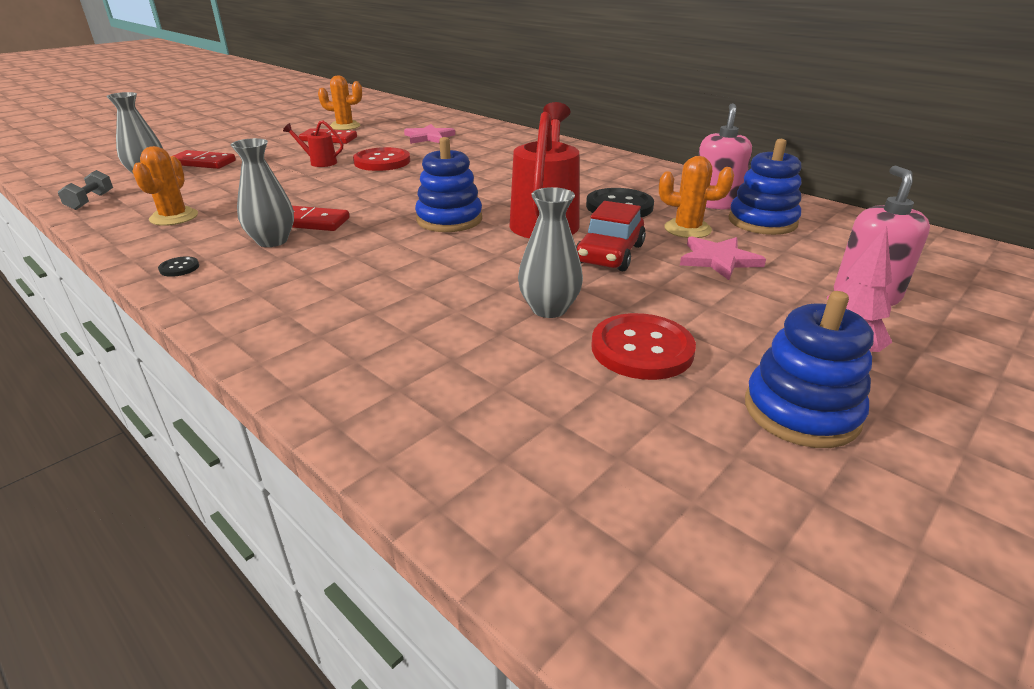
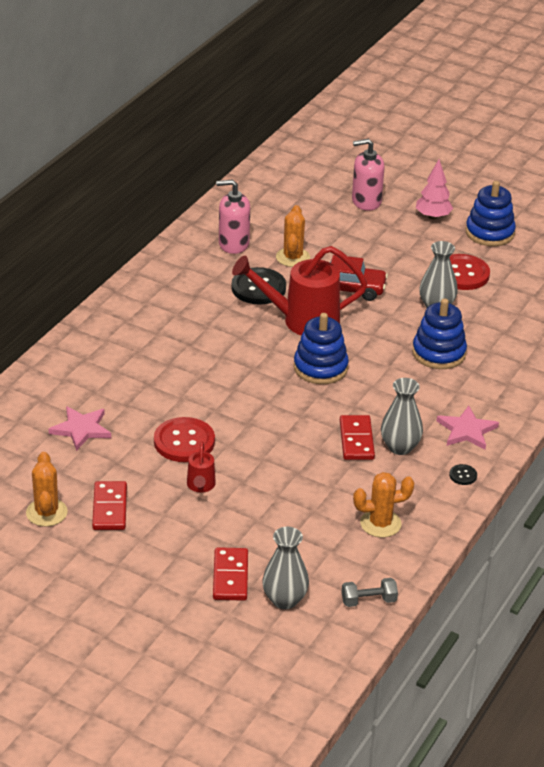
camera: 105 degrees left, 5 degrees up
(718, 260) = (340, 247): pink star -> pink star (467, 430)
(762, 222) = (265, 226): blue stacking toy -> blue stacking toy (439, 353)

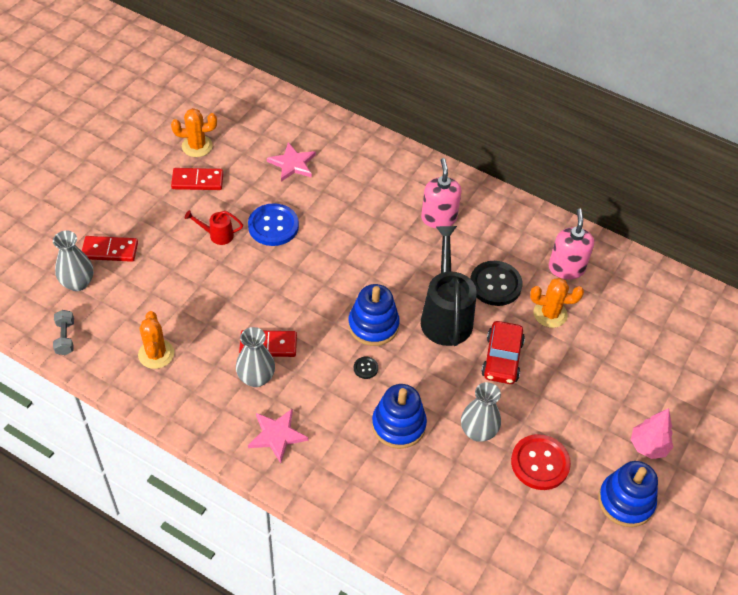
camera: 90 degrees right, 15 degrees up
(184, 442) = (273, 226): red button -> blue button
(302, 321) = (445, 316): red watering can -> black watering can
(366, 201) = (665, 385): pink soap dispenser -> pink soap dispenser (438, 218)
(463, 475) = (212, 424): black button -> black button (365, 368)

